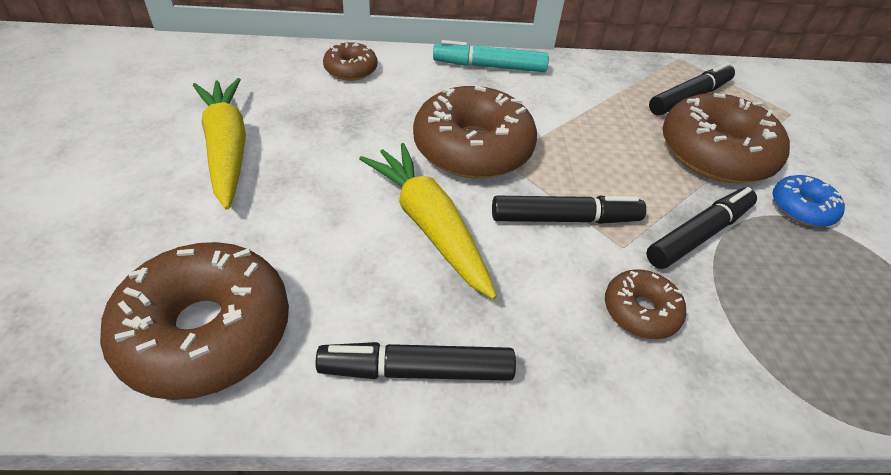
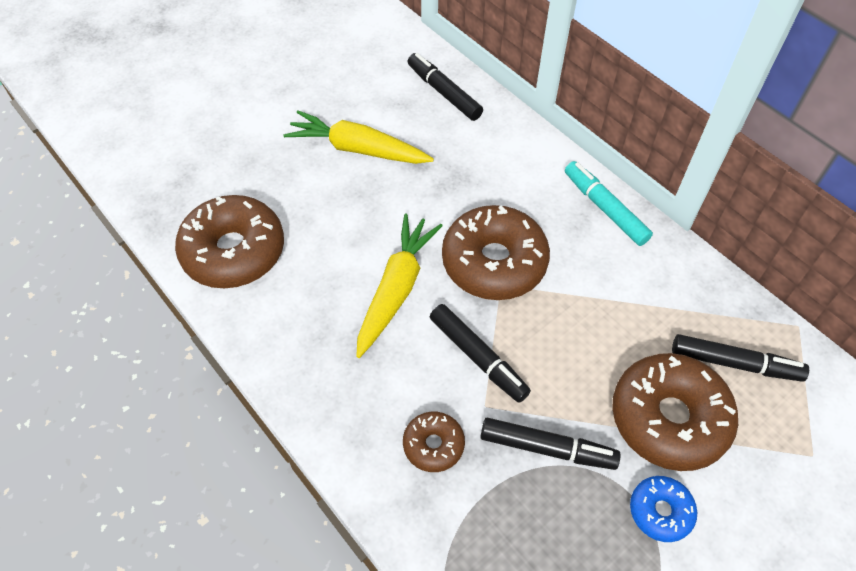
camera: 55 degrees right, 10 degrees up
(227, 148) = (358, 149): yellow carrot -> yellow carrot turned 105 degrees counterclockwise
(351, 69) = (500, 139): brown donut -> none
(416, 370) = (288, 356): black marker -> black marker (443, 93)

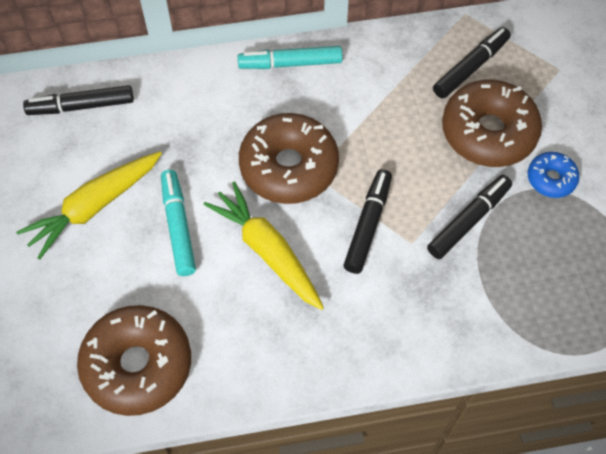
camera: 60 degrees left, 5 degrees up
(377, 213) = (178, 226): none -> turquoise marker
(433, 445) = (424, 295): brown donut -> none
(478, 357) = (367, 225): black marker -> black marker turned 60 degrees counterclockwise

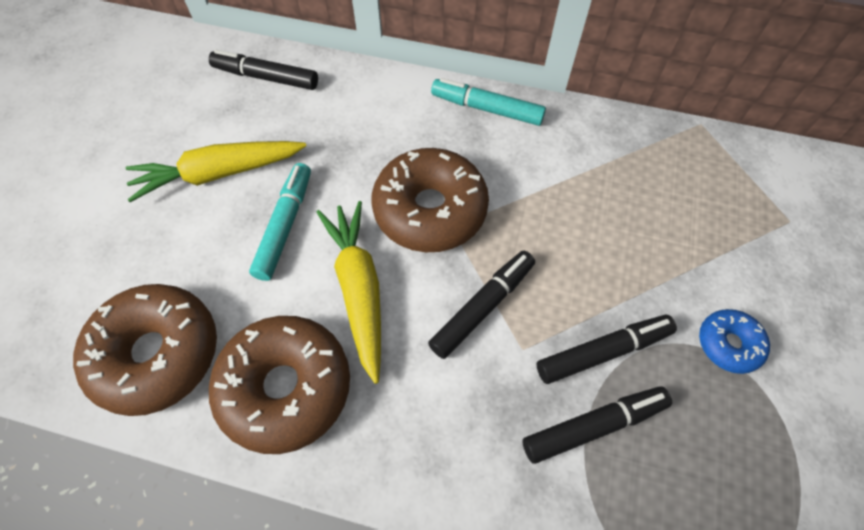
camera: 25 degrees right, 0 degrees up
(470, 67) = (682, 181): black marker -> black marker (593, 425)
(488, 132) = (672, 259): brown donut -> brown donut (286, 387)

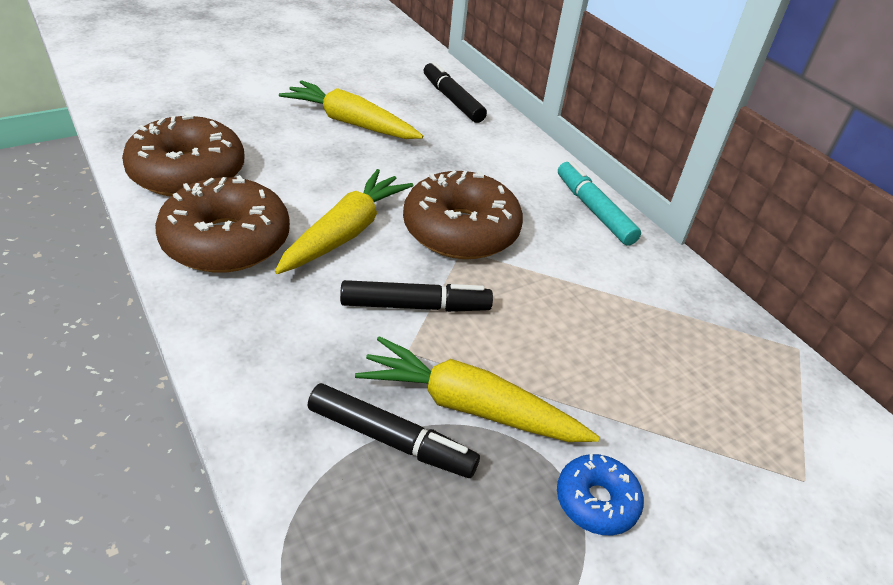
camera: 40 degrees right, 20 degrees down
(285, 225) = (351, 171): turquoise marker -> none
(603, 352) = (469, 406): black marker -> yellow carrot

